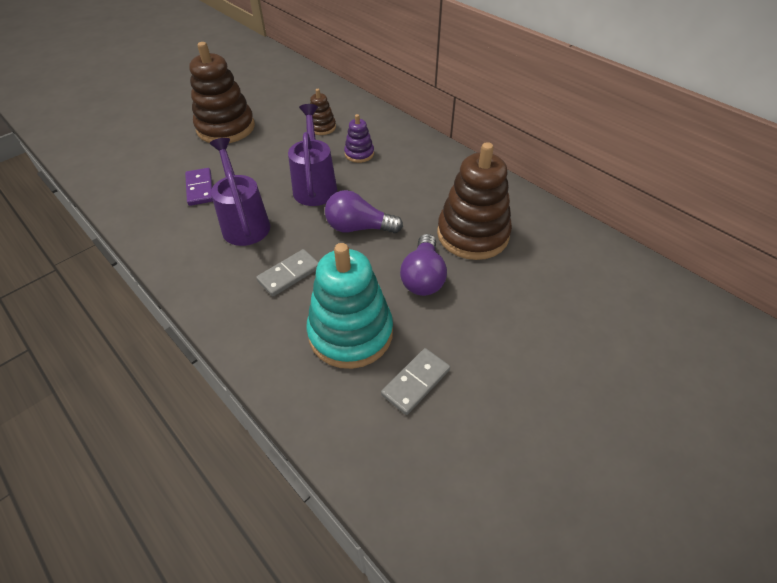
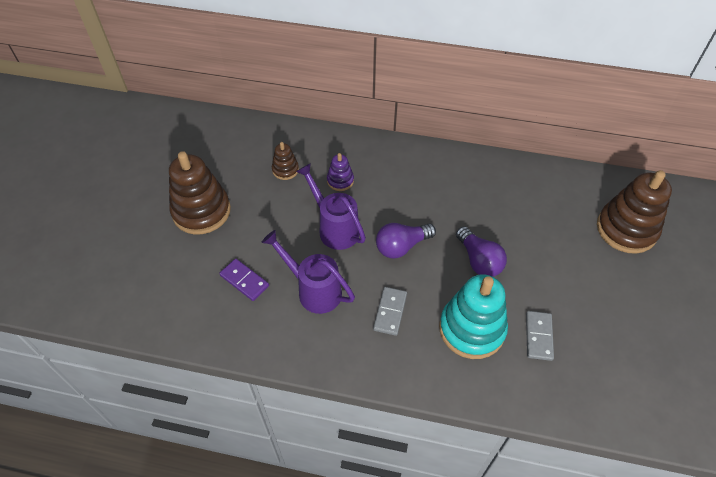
camera: 35 degrees left, 5 degrees up
(472, 234) = (480, 209): brown stacking toy -> brown stacking toy (626, 229)

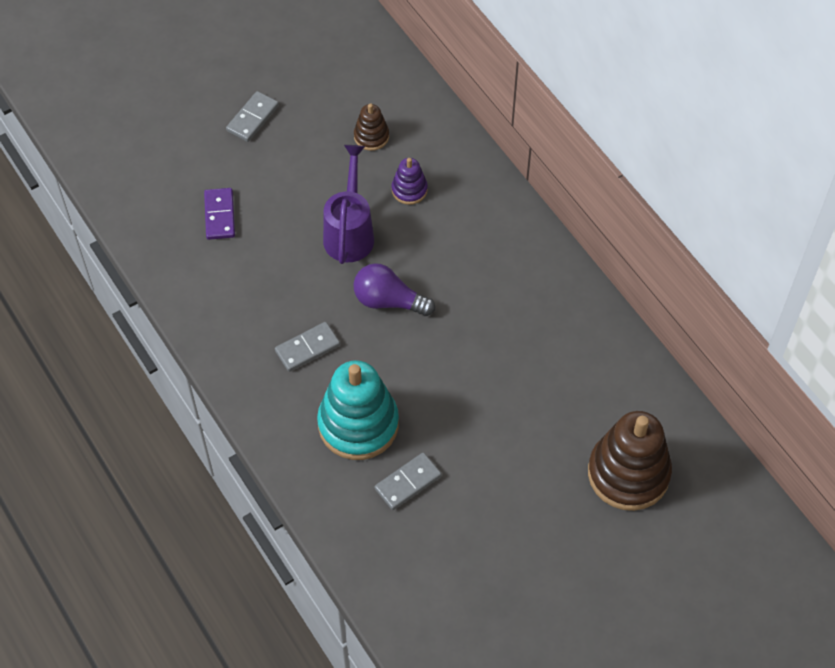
camera: 45 degrees right, 5 degrees up
(201, 211) = (252, 118): brown stacking toy -> grey domino
(314, 290) = (266, 273): purple watering can -> none
(479, 260) = (442, 374): purple light bulb -> none

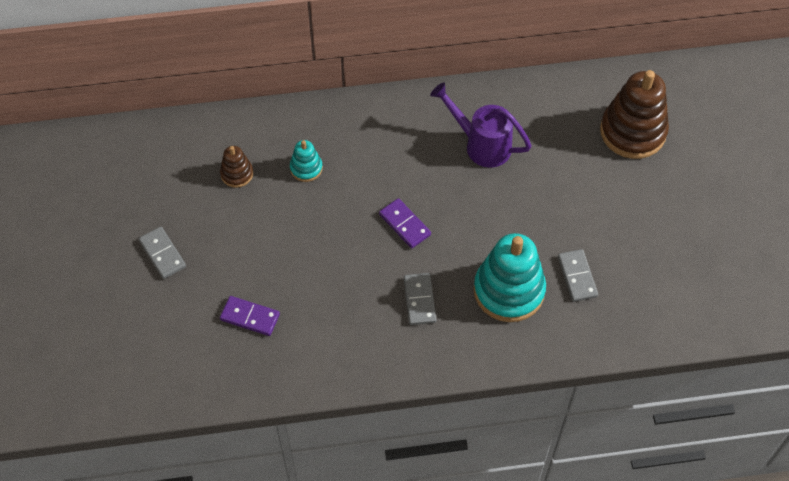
camera: 65 degrees left, 0 degrees up
(350, 232) = (323, 226): purple watering can -> purple watering can (481, 145)
(388, 301) = (404, 224): purple light bulb -> purple domino
(409, 190) = (306, 168): purple stacking toy -> turquoise stacking toy

